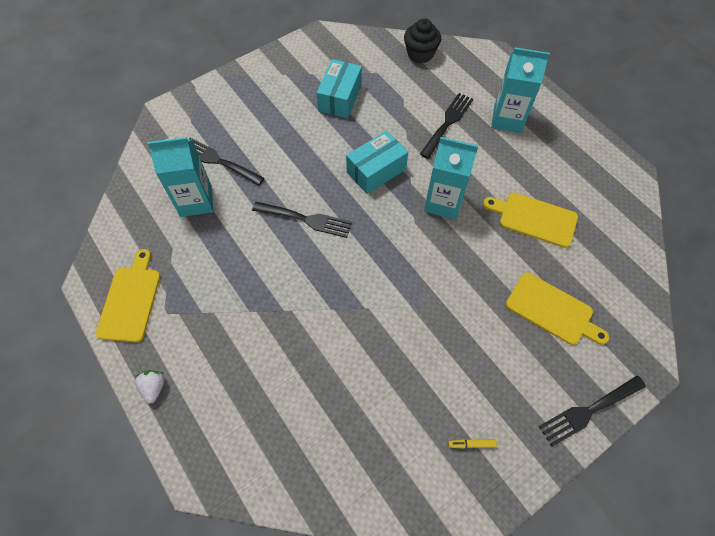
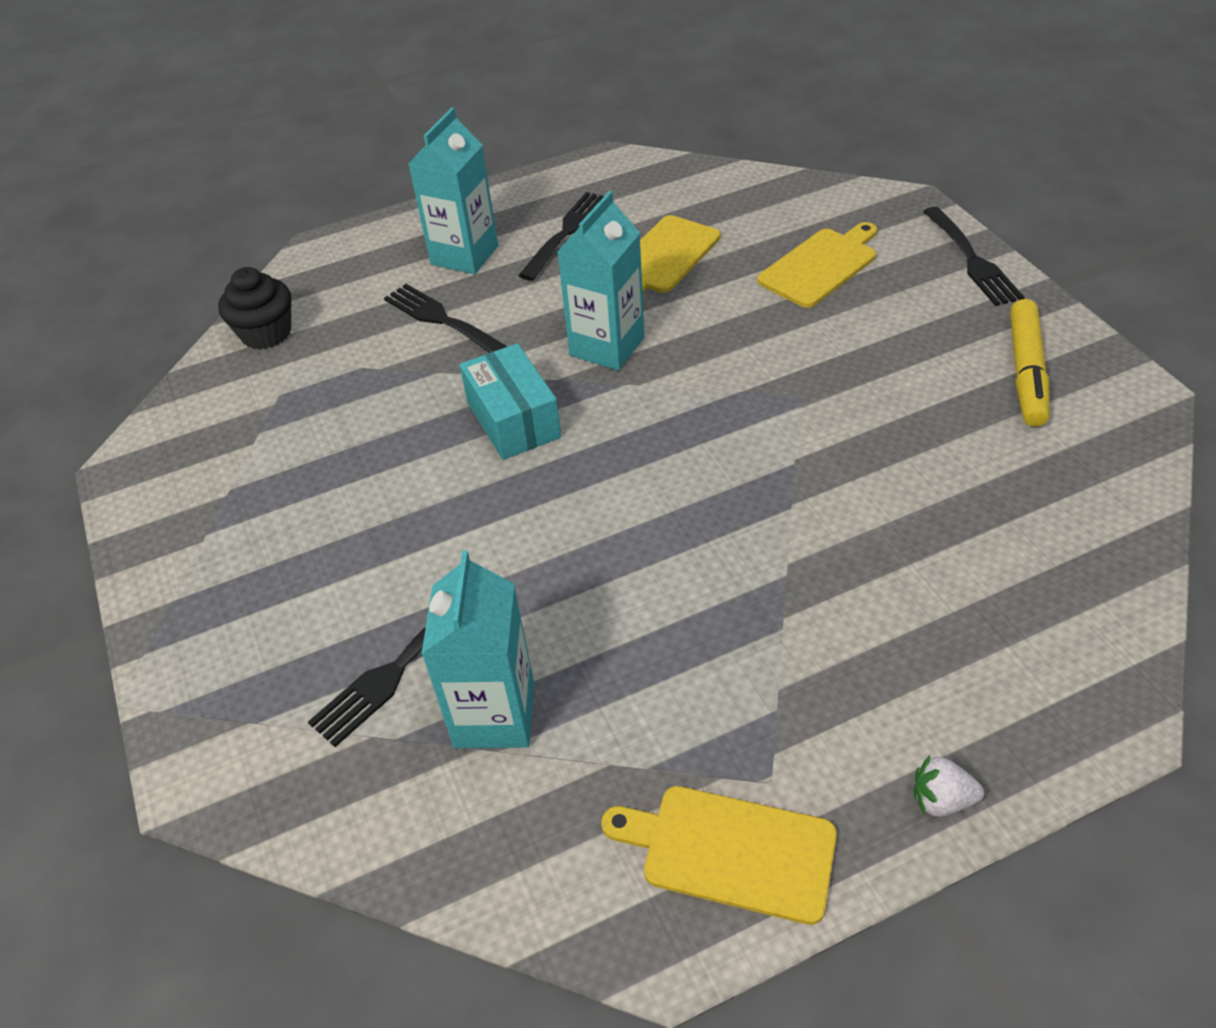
camera: 75 degrees left, 15 degrees down
(306, 219) = (594, 527): black fork -> black fork (567, 232)
(340, 98) = (317, 453): turquoise box -> none
(471, 444) = (1026, 371): yellow marker -> yellow marker, size x2.38

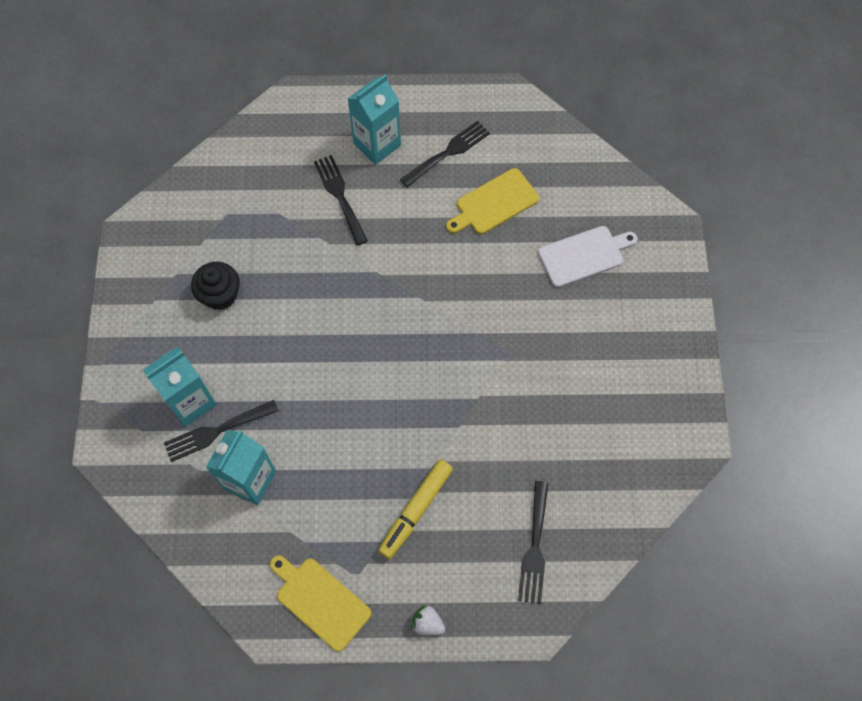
camera: 20 degrees right, 20 degrees up
(266, 333) = (236, 159): black cupcake -> black cupcake (220, 295)
(513, 420) = (344, 295): turquoise box -> none
(607, 346) = (423, 262): turquoise carton -> turquoise carton (190, 401)
(820, 265) = (584, 255): yellow cutting board -> white cutting board
(972, 260) = (678, 294): black fork -> black fork (535, 547)
(1026, 371) = (647, 396): yellow marker -> yellow marker (416, 510)

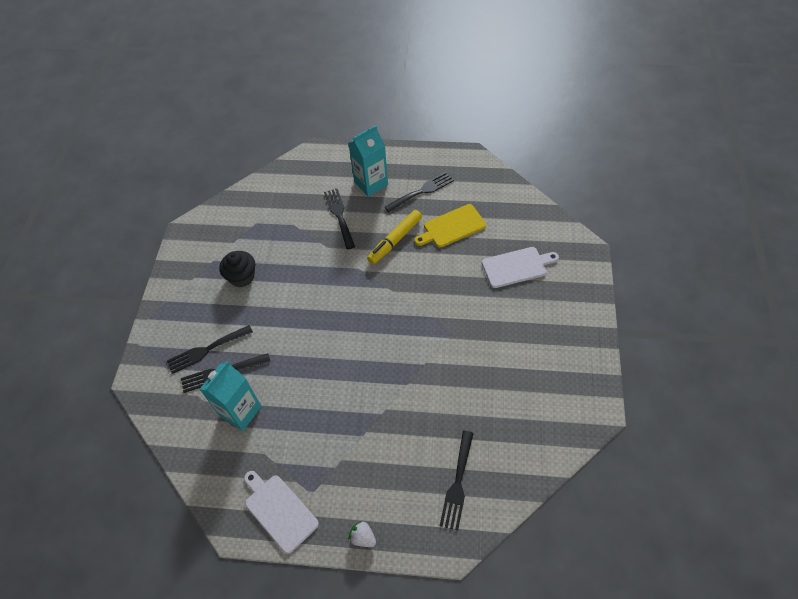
camera: 10 degrees right, 10 degrees down
(190, 401) = (206, 350): turquoise carton -> black fork
(320, 601) = (279, 510): yellow cutting board -> white cutting board
(416, 510) = (365, 445): yellow marker -> yellow marker (395, 240)

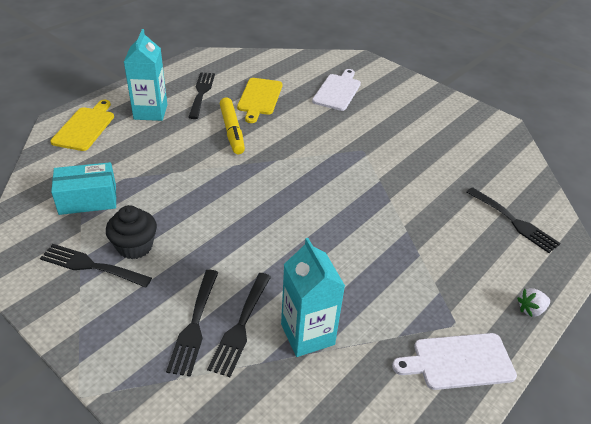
camera: 60 degrees left, 15 degrees down
(260, 224) = (88, 199): none -> turquoise box
(322, 167) = (85, 127): none -> yellow cutting board
(339, 216) = (158, 146): black fork -> black fork (91, 266)

